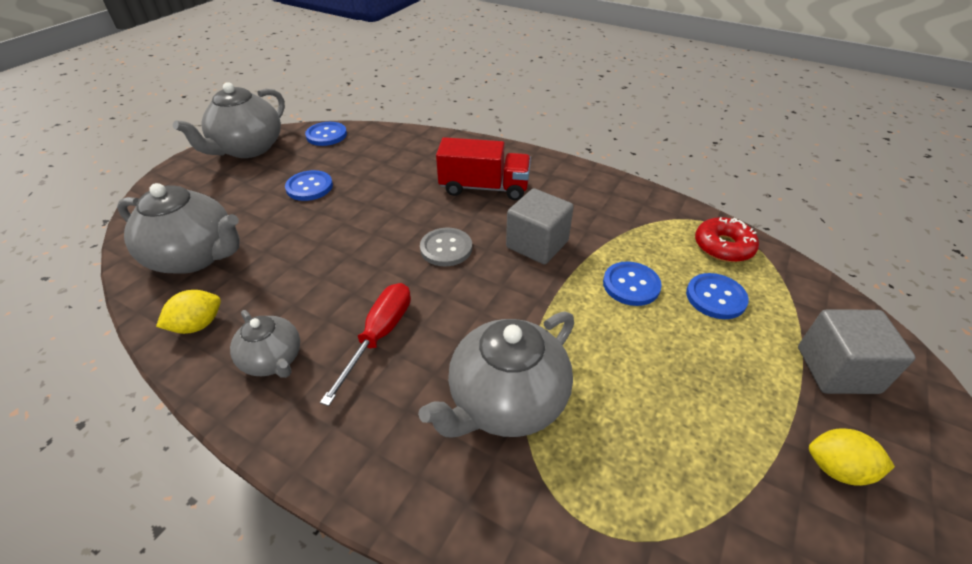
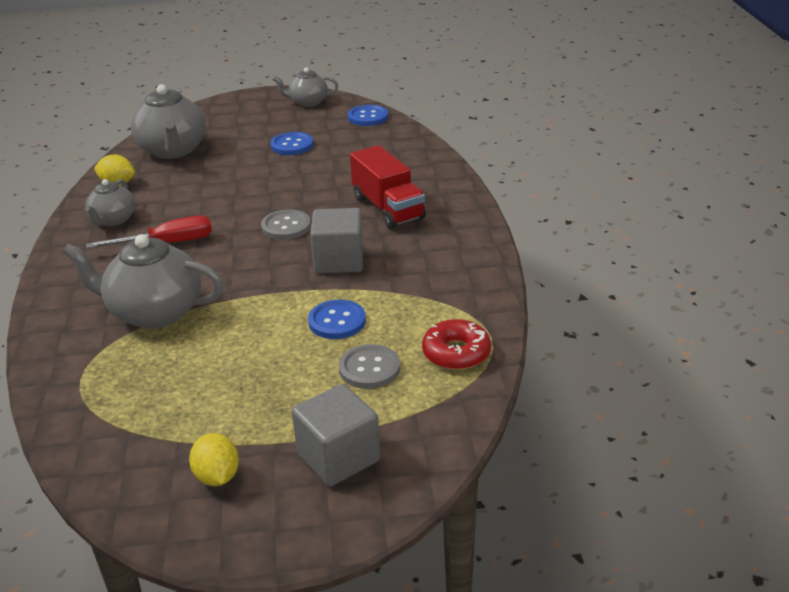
camera: 55 degrees right, 10 degrees down
(248, 148) = (308, 102): grey teapot -> grey teapot, size x0.58
(715, 297) = (369, 368): blue button -> grey button

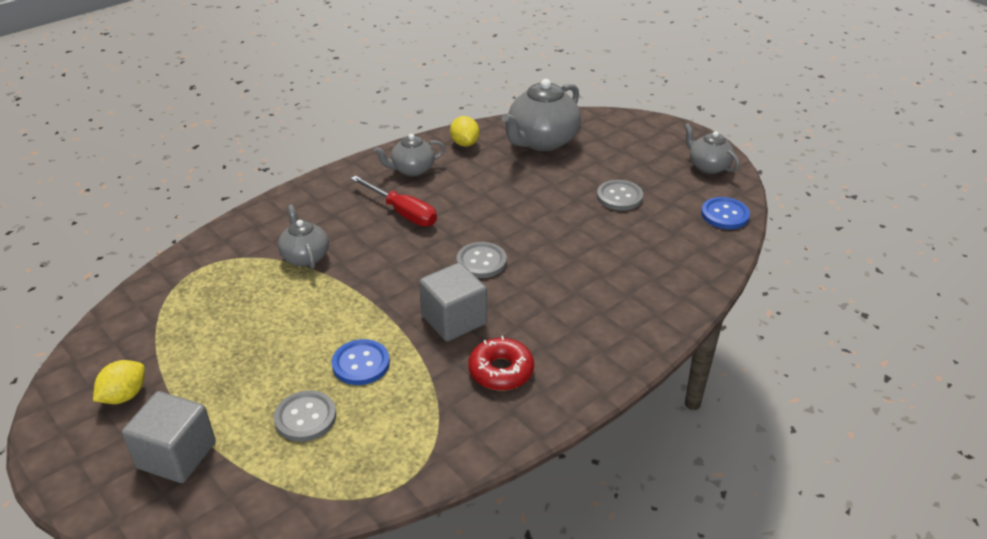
camera: 55 degrees right, 5 degrees up
(154, 312) = (305, 257): grey teapot -> grey teapot, size x0.58
(292, 145) = (619, 197): blue button -> grey button
(388, 208) = (569, 308): red truck -> none
(456, 353) = (364, 467): red donut -> red donut (501, 371)

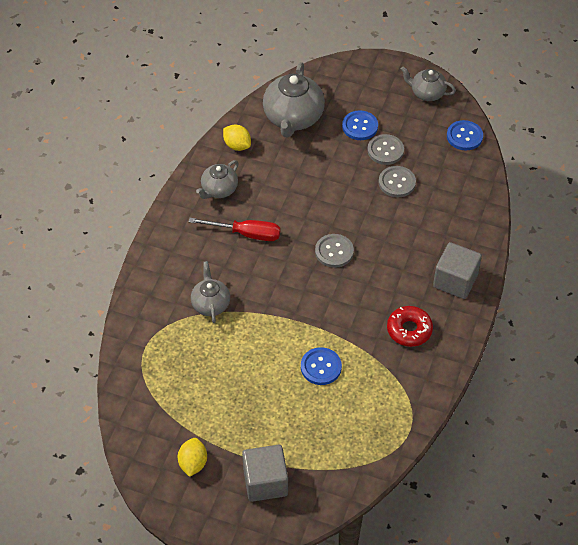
camera: 30 degrees left, 15 degrees up
(305, 257) = (210, 304): grey teapot -> grey teapot turned 45 degrees clockwise
(305, 417) = (319, 419): grey button -> grey button (397, 182)
(454, 320) = (352, 306): grey cube -> grey cube (455, 281)
(608, 169) = (360, 126): none -> blue button

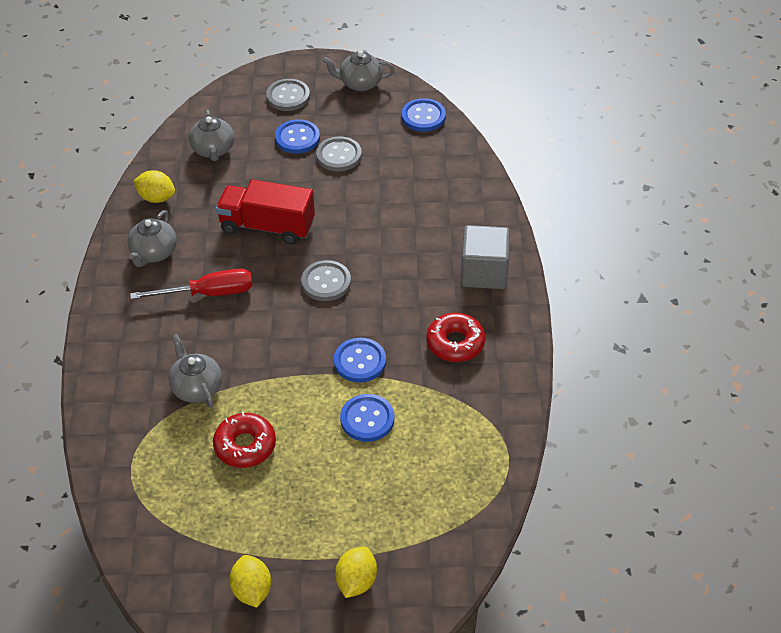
camera: 20 degrees left, 5 degrees down
(228, 358) = (245, 445): none -> red donut
(265, 482) = (356, 581): grey cube -> yellow lemon
(293, 118) = (213, 150): grey teapot -> grey teapot, size x0.58
(309, 193) = (267, 226): none -> red truck
(333, 321) = (360, 361): none -> blue button
(397, 182) = (367, 186): grey button -> grey button (288, 96)

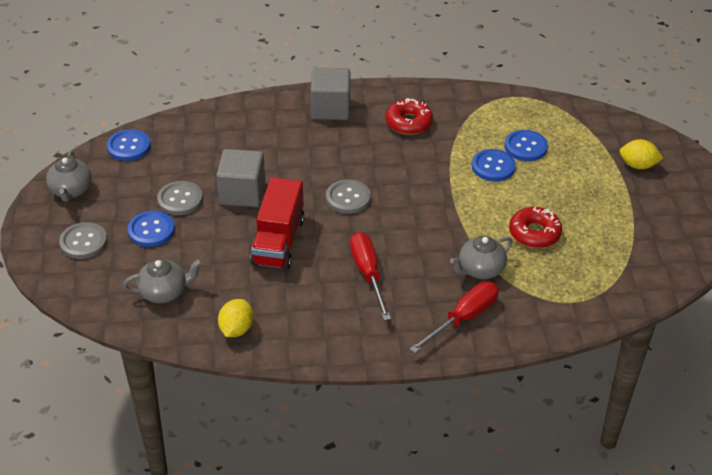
camera: 95 degrees left, 5 degrees down
(130, 366) = (463, 318): none -> red screwdriver
(154, 253) = (317, 320): grey teapot -> none
(252, 590) = (663, 217): yellow lemon -> none
(343, 199) = (242, 193): none -> grey cube
(360, 361) = (435, 173): blue button -> blue button (525, 147)

